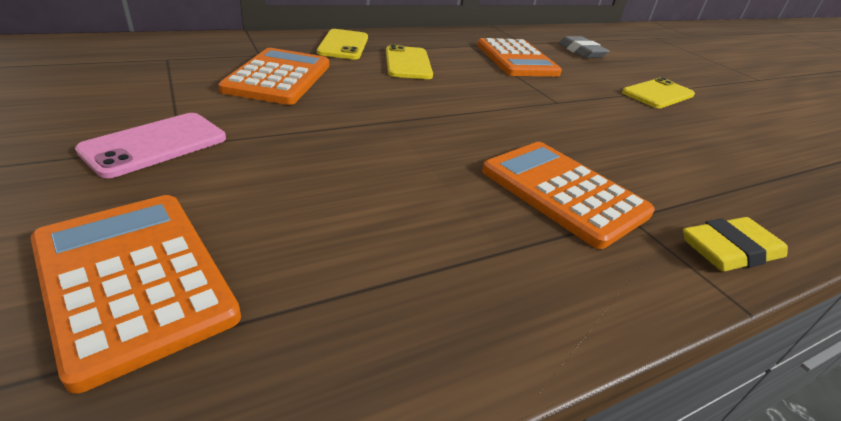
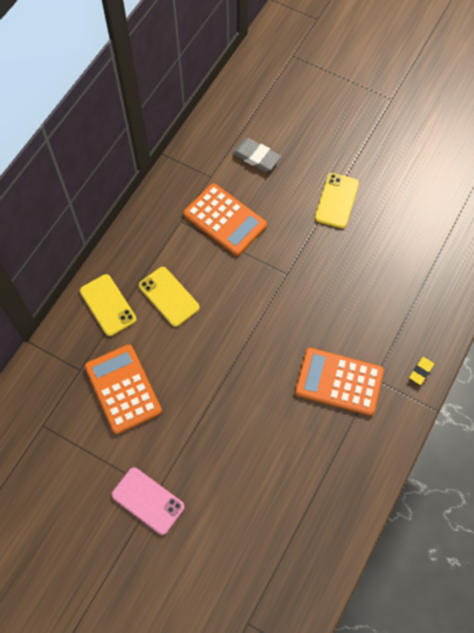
camera: 30 degrees left, 30 degrees up
(133, 279) = (236, 565): orange calculator -> none
(155, 144) = (148, 501): pink phone -> pink phone turned 60 degrees counterclockwise
(729, 250) = (421, 371): yellow eraser -> yellow eraser, size x0.58

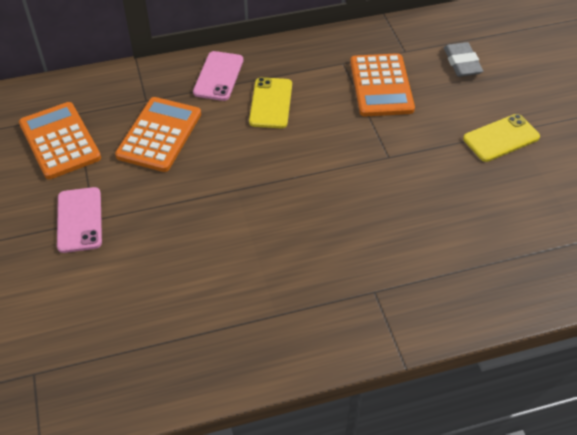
camera: 45 degrees right, 15 degrees down
(108, 305) = (218, 76): yellow phone -> pink phone
(339, 381) = (338, 267): orange calculator -> orange calculator (60, 141)
(421, 371) = (427, 322): yellow eraser -> none

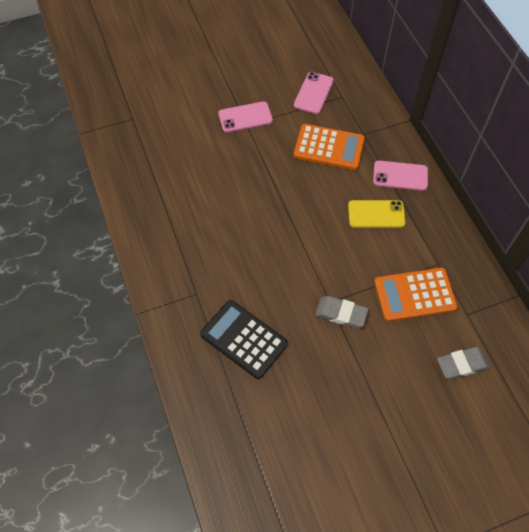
camera: 85 degrees right, 10 degrees up
(60, 141) = (313, 93): orange calculator -> pink phone
(404, 148) = (341, 313): none -> grey eraser
(441, 243) = (243, 339): none -> black calculator
(501, 138) = (366, 393): yellow phone -> none

